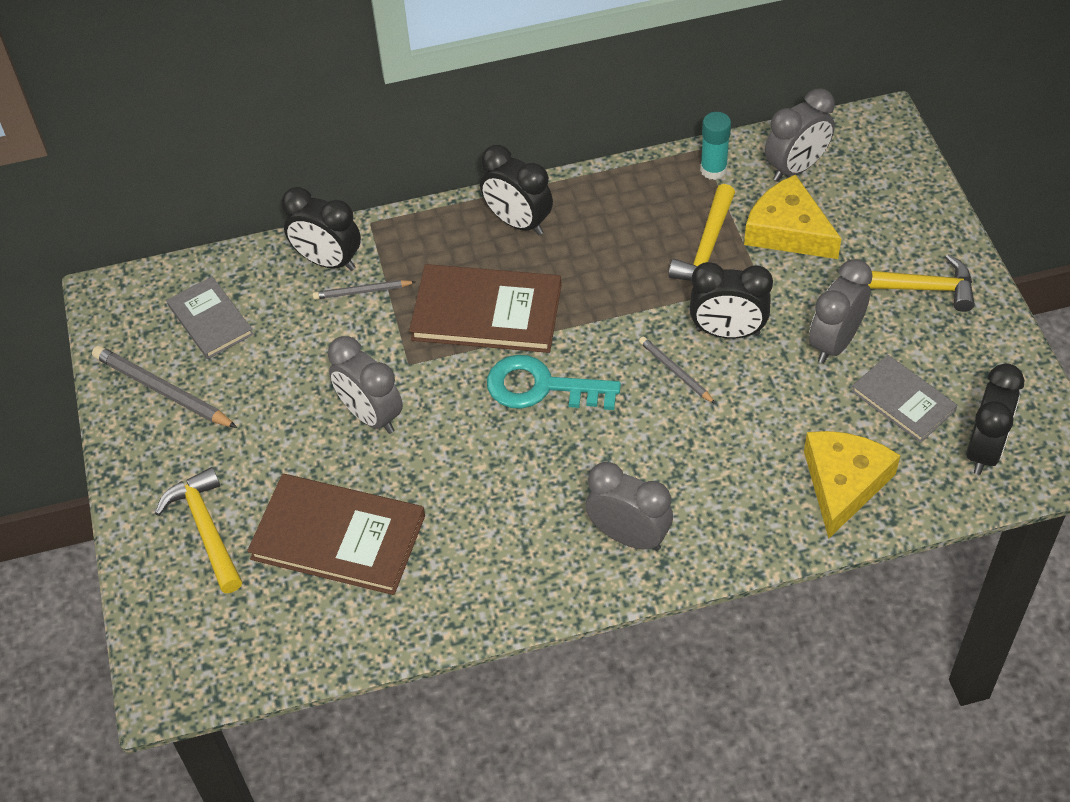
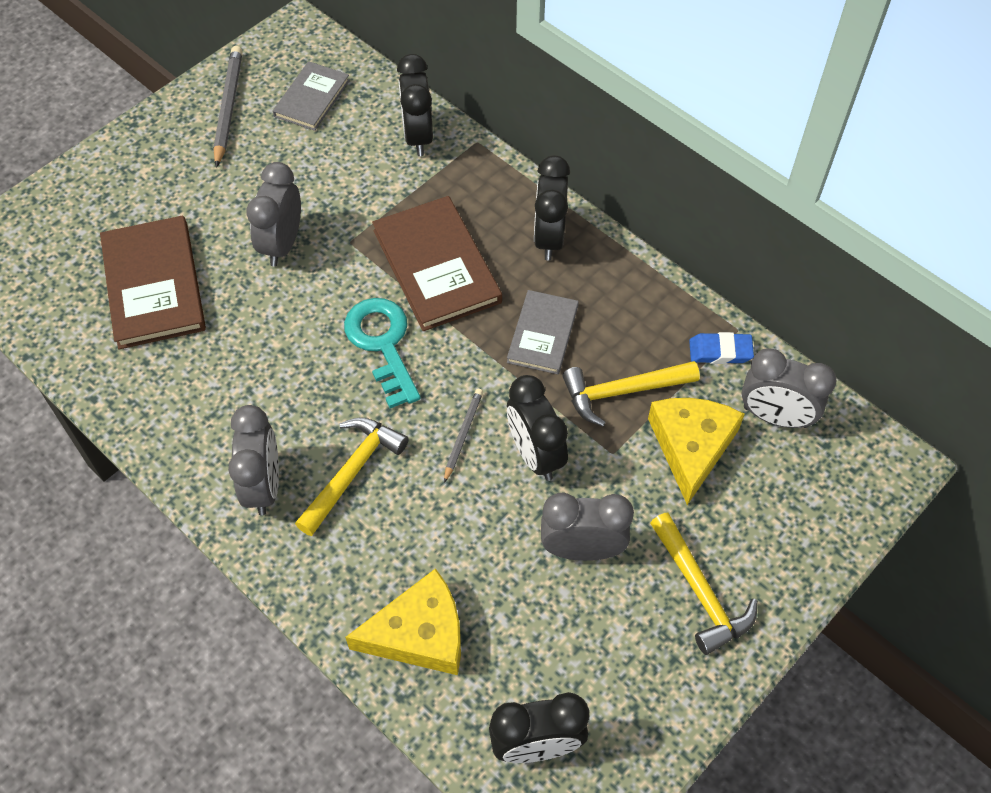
camera: 55 degrees right, 5 degrees up
(206, 529) = (117, 201): yellow hammer -> yellow hammer (352, 472)
(362, 291) = (402, 174): grey pencil -> none
(713, 170) = (720, 351): turquoise glue stick -> blue eraser
(903, 401) = (550, 642): grey book -> grey book (542, 334)

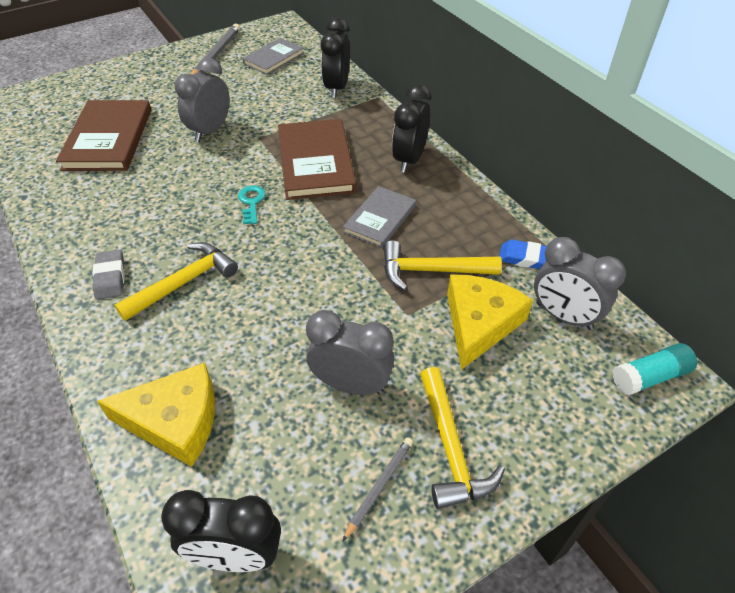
camera: 15 degrees right, 10 degrees down
(264, 485) = (110, 277): grey clock -> grey eraser
(382, 344) = (251, 202): turquoise key -> turquoise key, size x0.54
(463, 435) = (285, 275): grey pencil -> grey pencil (379, 487)
(535, 454) = (339, 301): black clock -> none
(872, 467) = (650, 377): none -> turquoise glue stick

